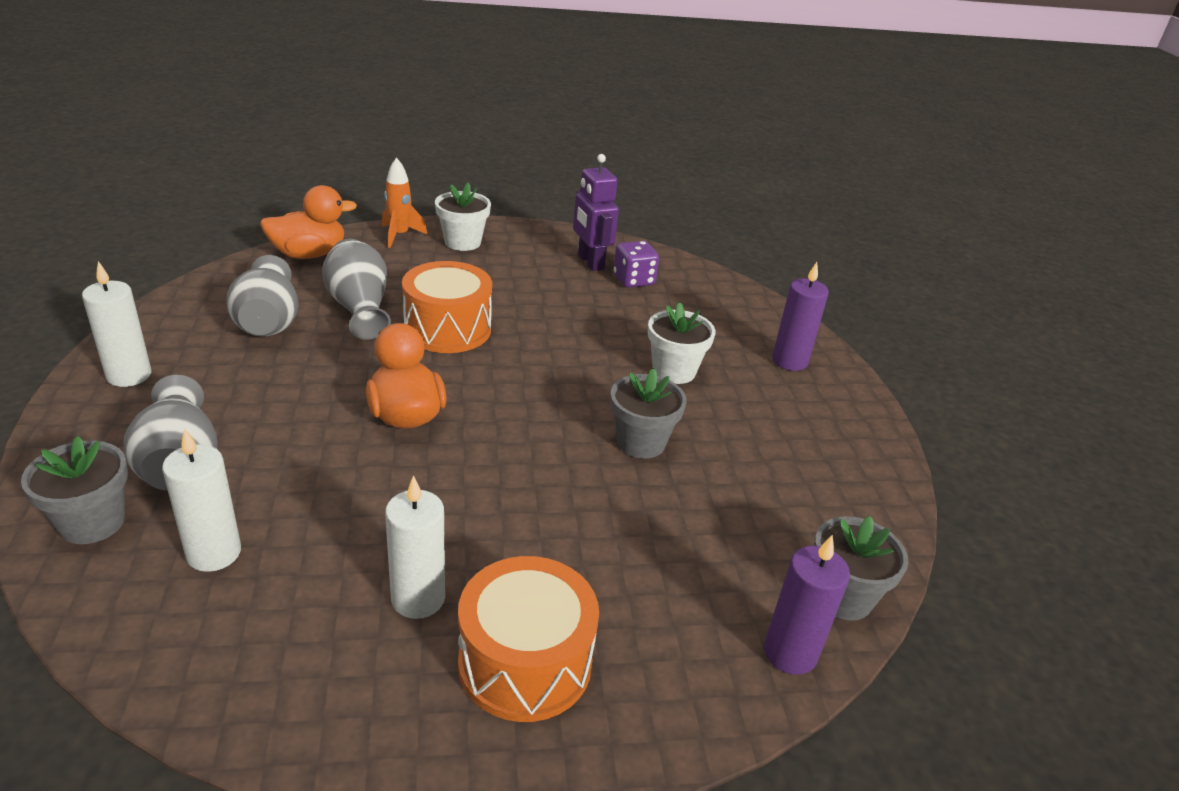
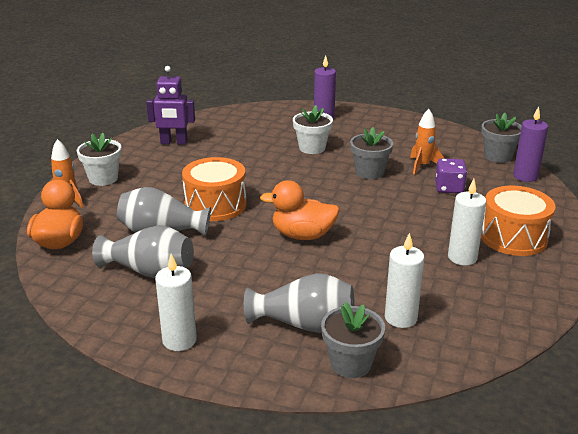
camera: 60 degrees left, 5 degrees down
(633, 280) = (208, 135): purple dice -> purple dice (449, 188)
(712, 498) = (422, 166): none -> orange rocket

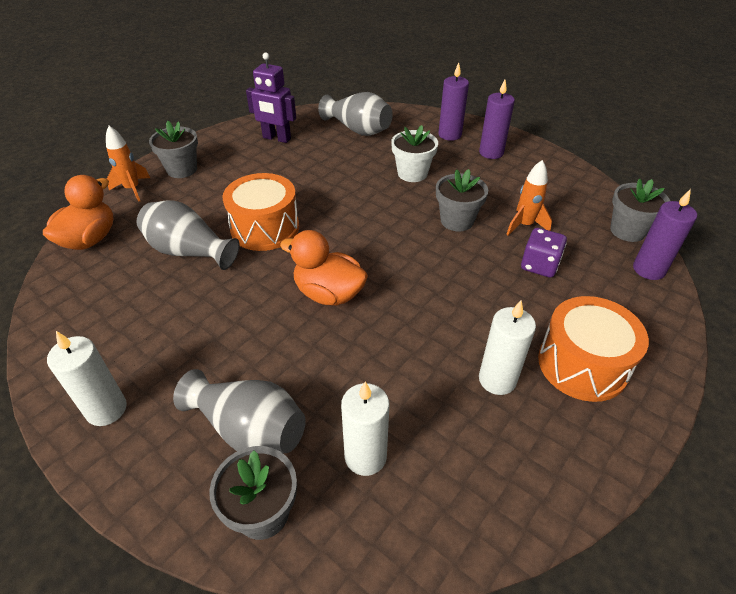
camera: 20 degrees right, 15 degrees up
(103, 178) = (182, 169): white flower pot -> grey flower pot
(150, 271) = (143, 302): grey vase -> grey vase (358, 130)
(366, 124) = (491, 153): none -> purple candle

